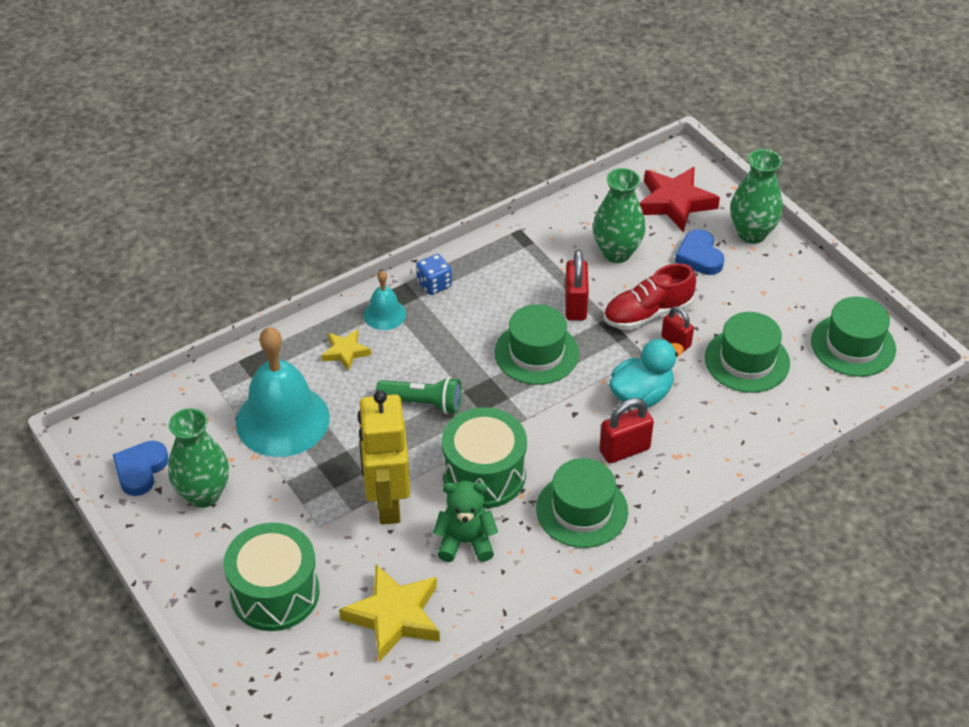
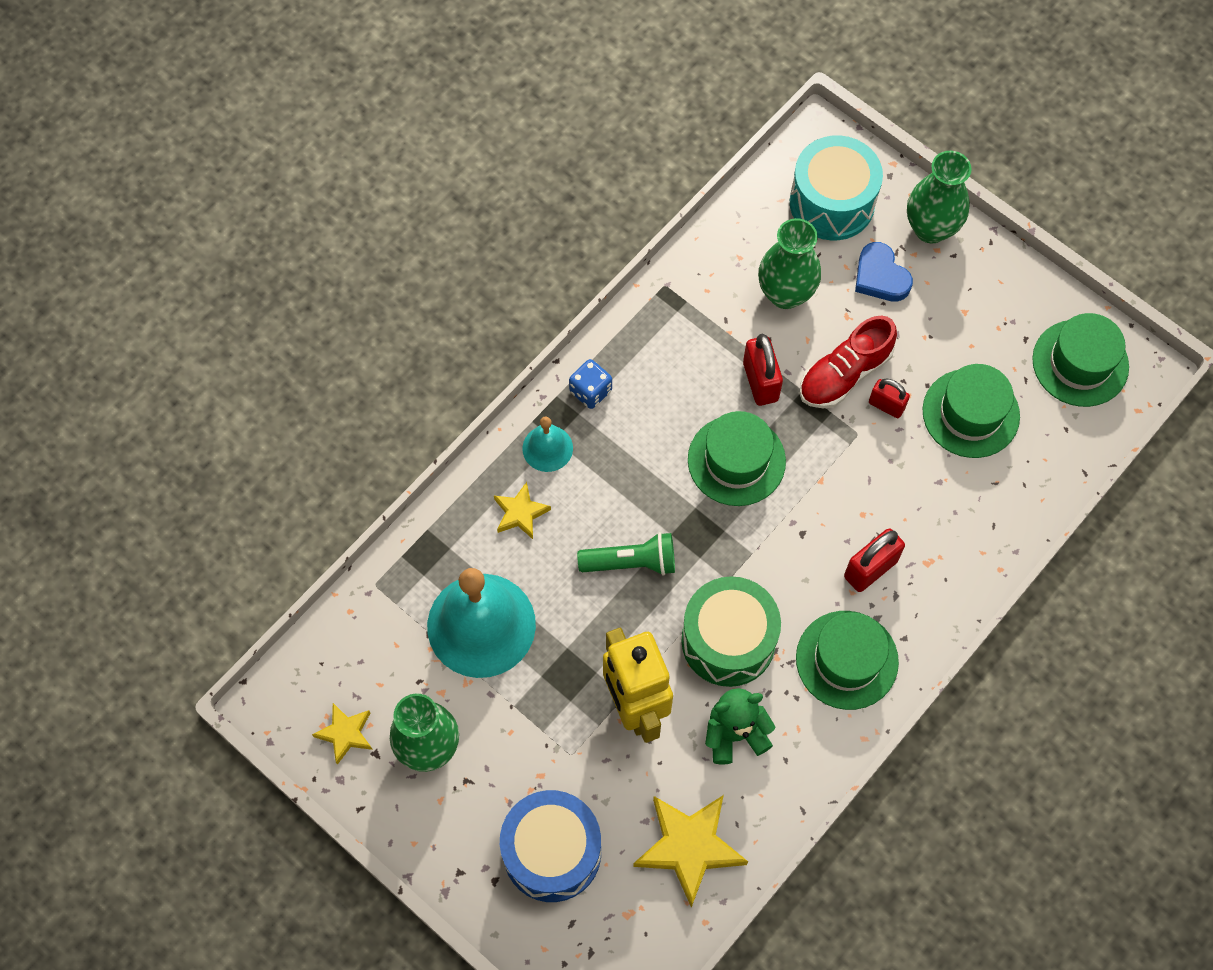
camera: 15 degrees left, 20 degrees up
(140, 470) = (345, 733): blue heart -> yellow star
(275, 593) = (552, 852): green drum -> blue drum
(641, 395) = (868, 490): turquoise duck -> none
(675, 202) = (832, 203): red star -> turquoise drum

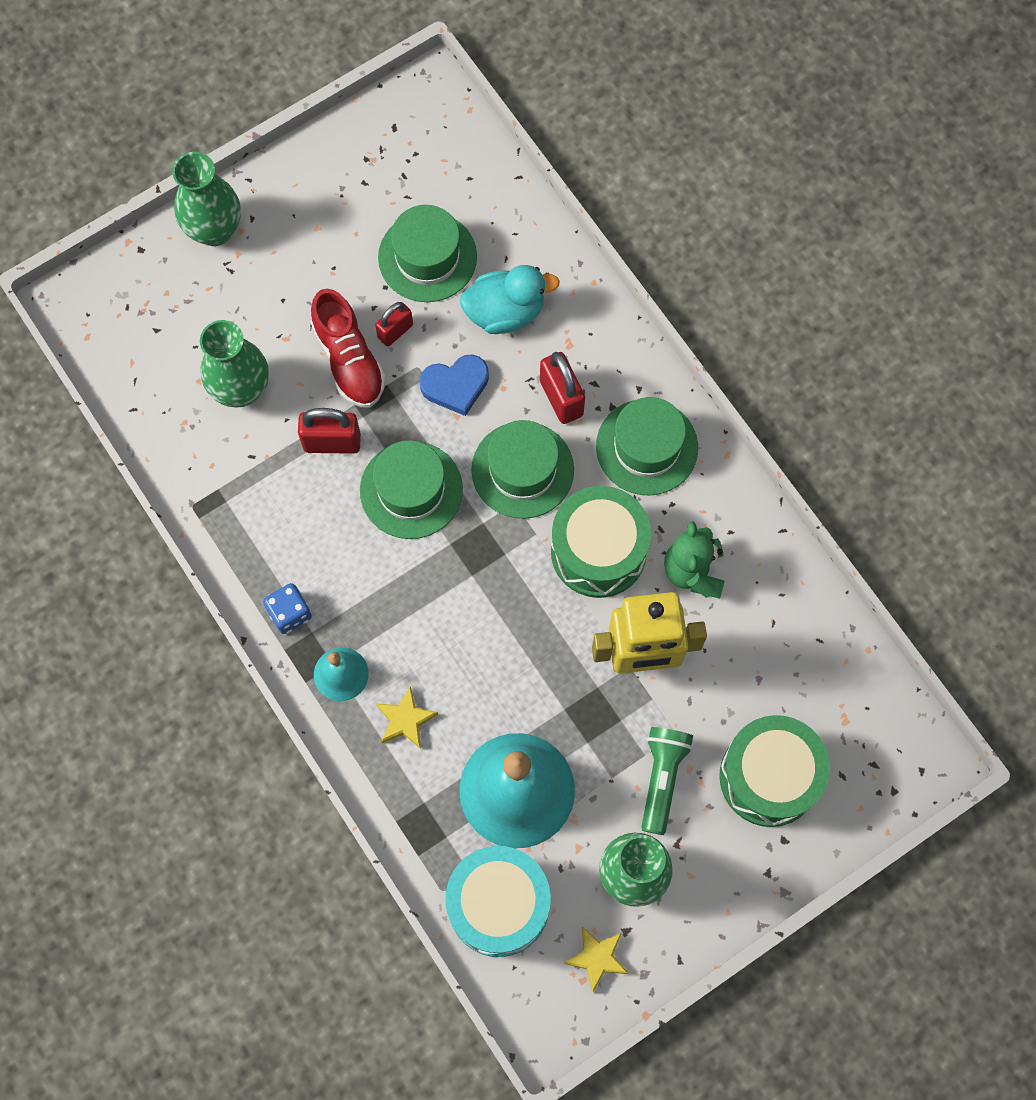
camera: 75 degrees left, 5 degrees up
(552, 852) = (769, 777): blue drum -> green drum
(631, 562) = (491, 622): green flashlight -> green flashlight (662, 778)
(689, 847) = (793, 645): yellow star -> none
(832, 203) = (152, 314): turquoise drum -> turquoise drum (498, 905)
(880, 276) = (252, 293): blue heart -> blue heart (455, 386)
(940, 496) = (505, 312): none -> turquoise duck
(1080, 363) = (405, 143): green hat -> green hat (522, 470)

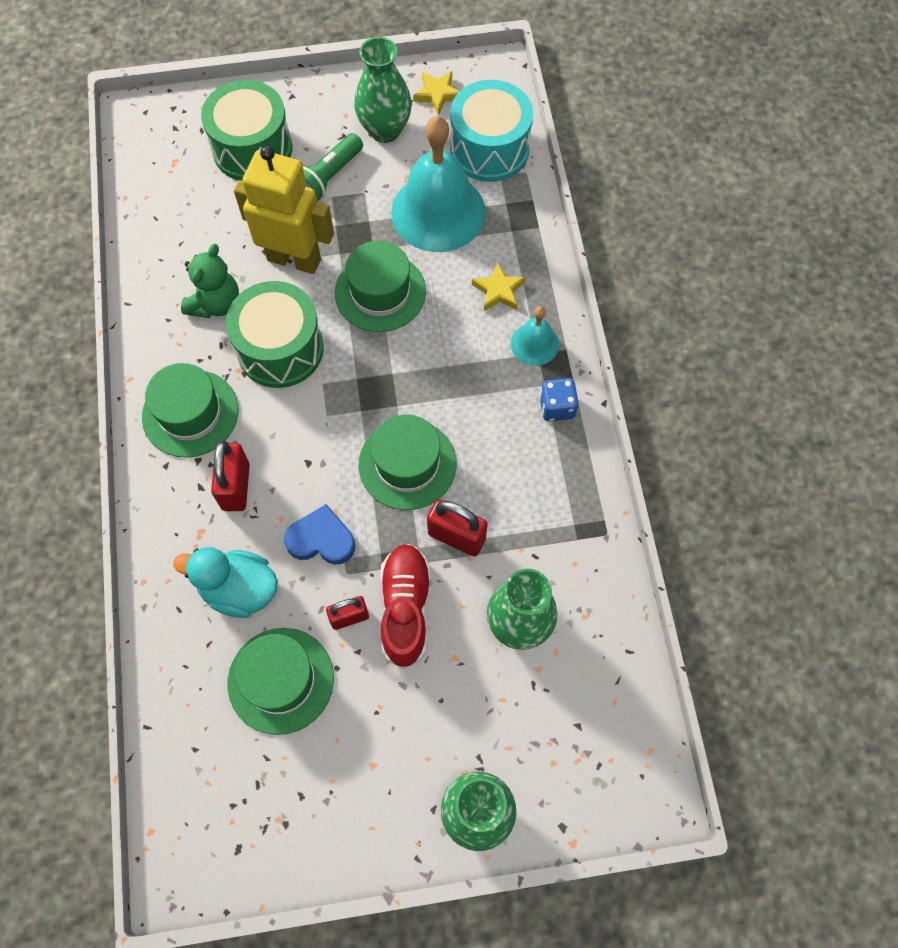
camera: 155 degrees left, 5 degrees down
(522, 470) = (304, 440): green hat -> green hat (380, 292)

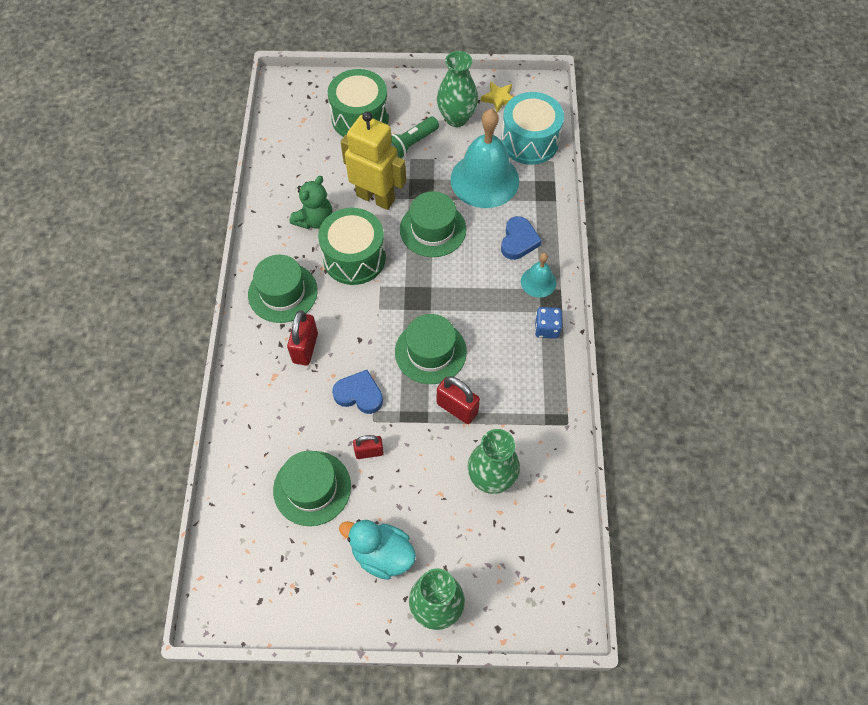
camera: 10 degrees right, 5 degrees down
(239, 589) = (294, 419): turquoise duck -> turquoise duck (382, 554)
(405, 608) = (411, 452): red shoe -> none
(498, 291) = (518, 241): yellow star -> blue heart

